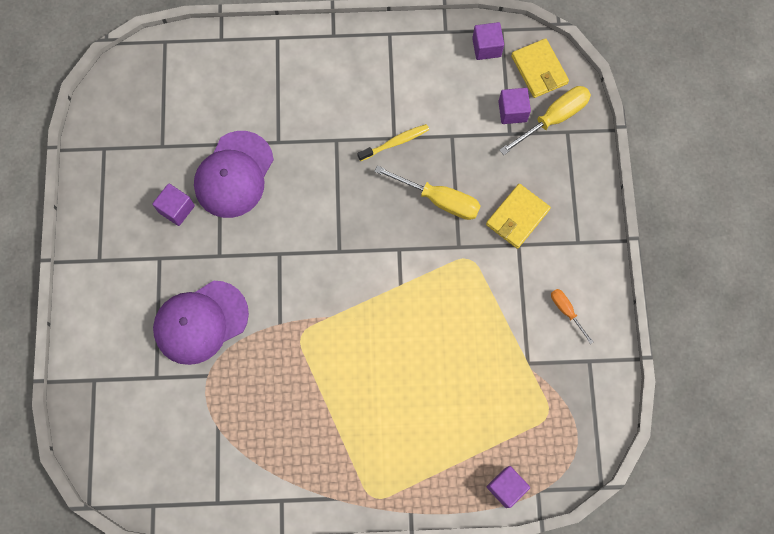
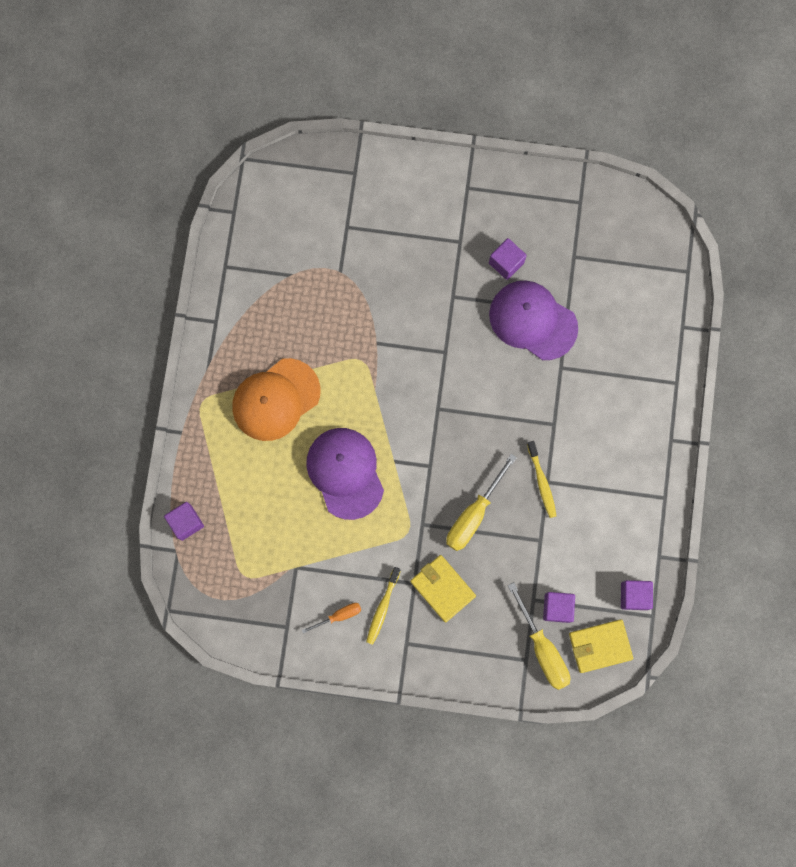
camera: 100 degrees right, 5 degrees up
(200, 322) = (391, 272): purple cap -> purple cap (345, 472)
(357, 417) = (275, 400): none -> orange cap
(549, 270) = (382, 608): none -> yellow toothbrush

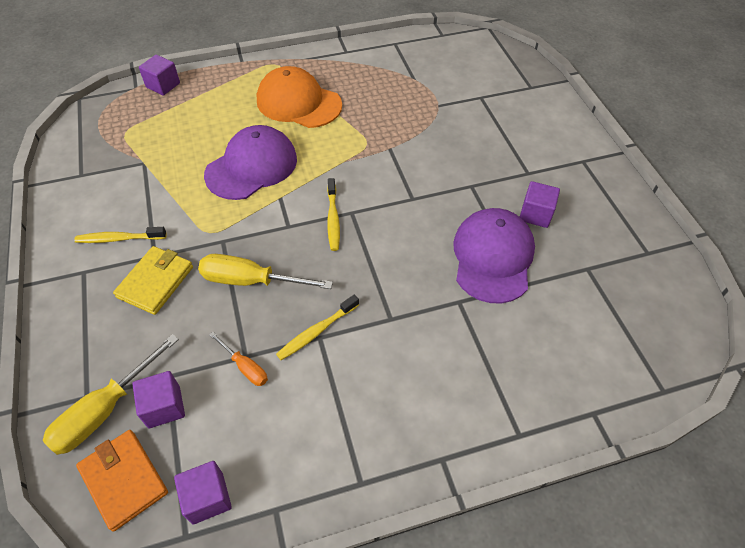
camera: 65 degrees right, 25 degrees down
(339, 616) = (101, 208): orange screwdriver -> orange screwdriver (245, 367)
(439, 427) = (333, 219): none -> yellow toothbrush
(600, 646) = (124, 480): yellow wallet -> orange wallet

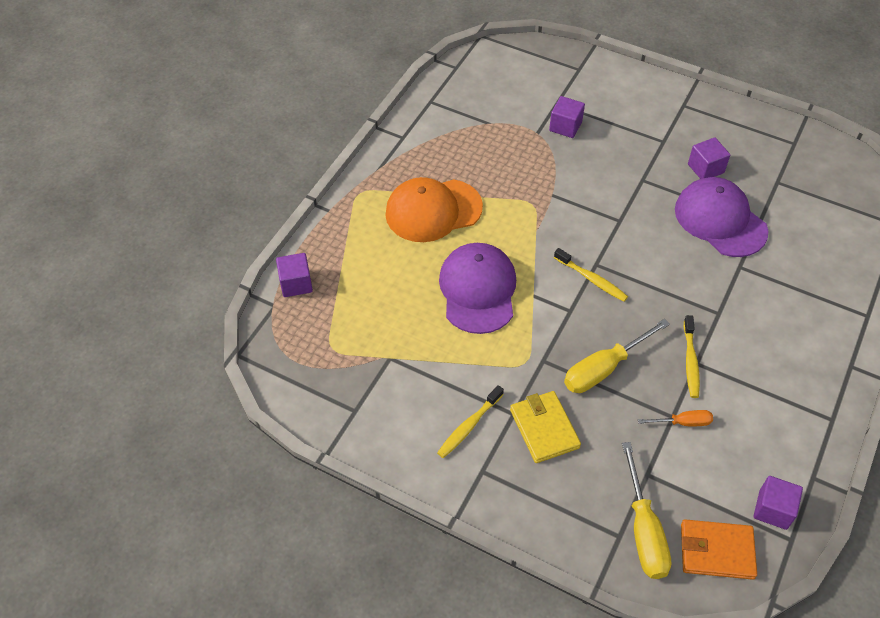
camera: 45 degrees left, 0 degrees up
(164, 407) = (674, 492): purple cube -> purple cube (565, 126)

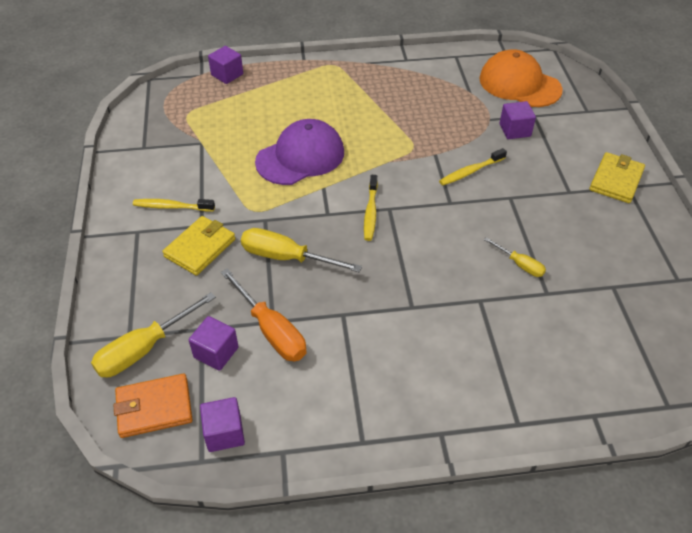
camera: 55 degrees right, 5 degrees down
(433, 210) = (353, 103): orange cap -> orange cap (519, 84)
(672, 106) = (616, 180): none -> yellow wallet
(683, 422) = (271, 330): orange screwdriver -> orange screwdriver, size x1.81
(690, 361) = (340, 309): yellow toothbrush -> yellow toothbrush (470, 171)
(705, 168) = (570, 231): purple cube -> purple cube (216, 352)
(716, 551) = (154, 407): orange wallet -> orange wallet turned 75 degrees counterclockwise
(720, 220) = (520, 265): purple cap -> yellow screwdriver

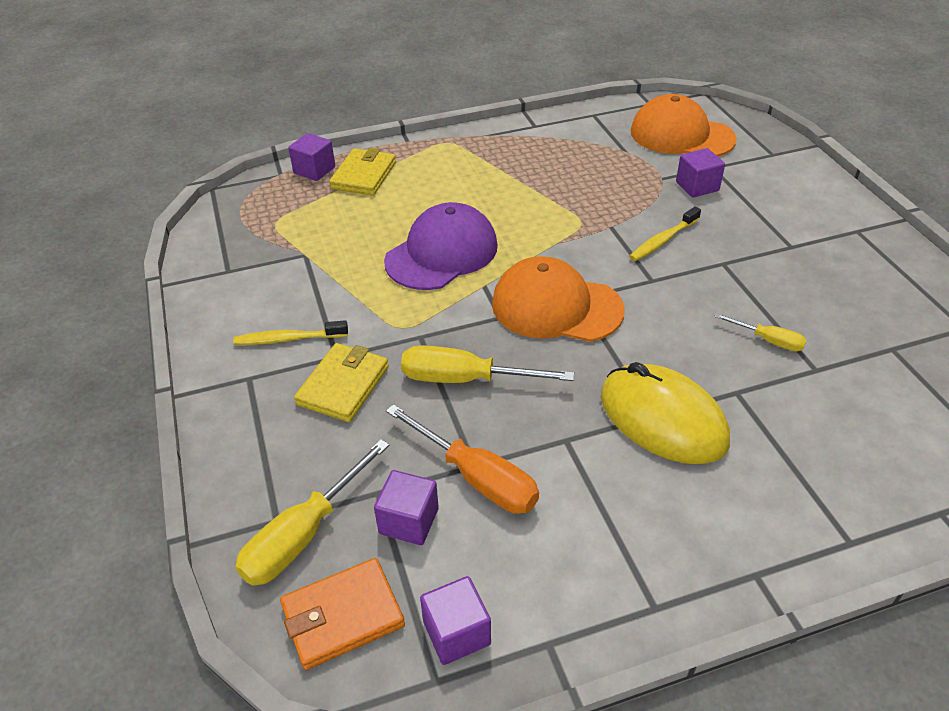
camera: 10 degrees left, 5 degrees down
(370, 212) = (556, 307): yellow toothbrush -> orange cap
(417, 311) = (662, 419): none -> yellow mouse
(616, 180) = (840, 225): yellow wallet -> yellow wallet (364, 175)

